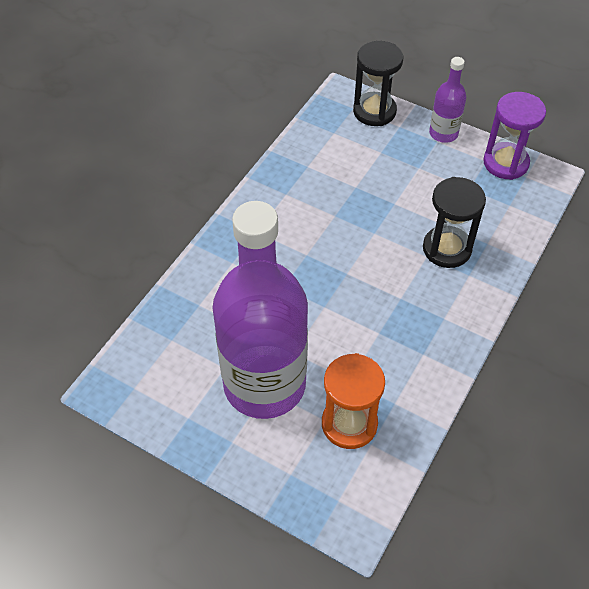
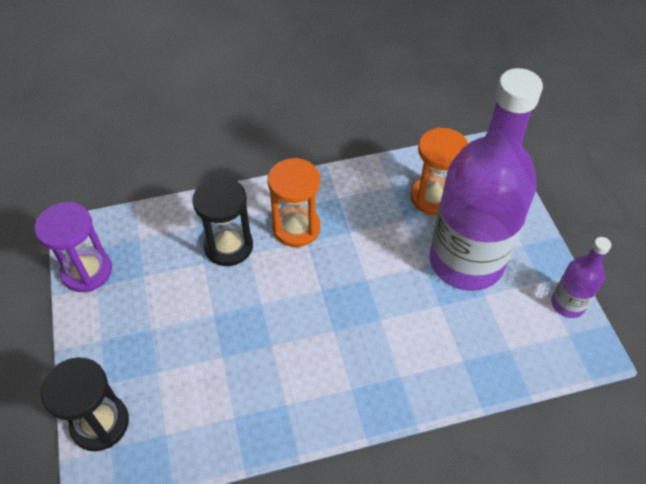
camera: 135 degrees left, 0 degrees up
(421, 301) = (296, 228): none -> orange hourglass
(443, 133) = (85, 341): purple bottle -> purple bottle (567, 304)

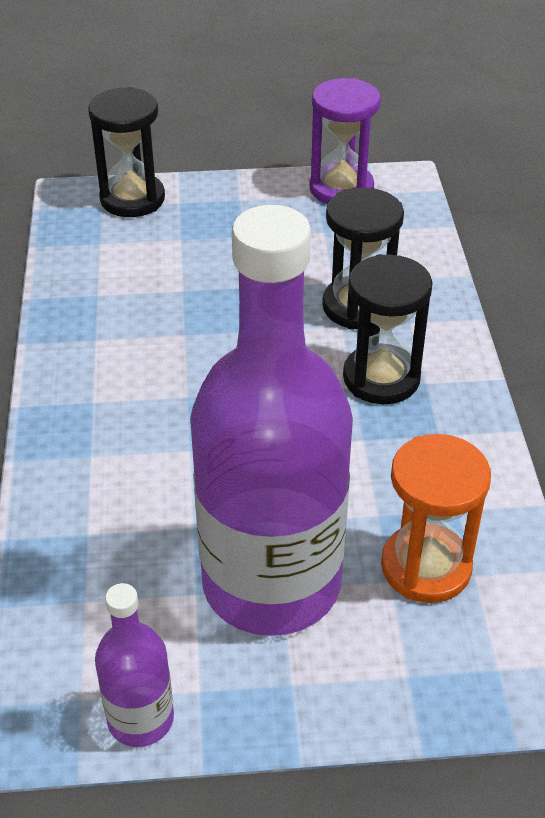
camera: 100 degrees right, 10 degrees down
(296, 228) = (381, 378): orange hourglass -> black hourglass

